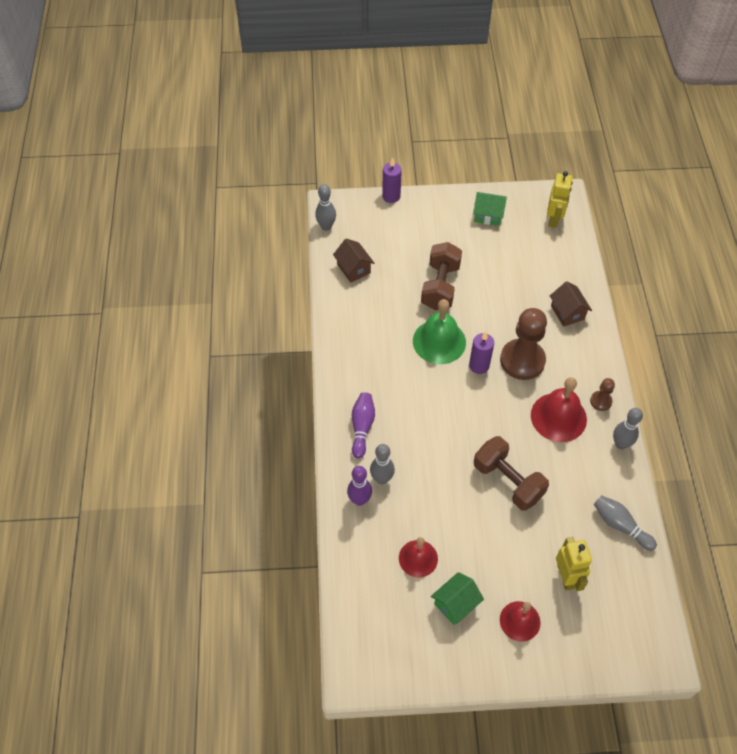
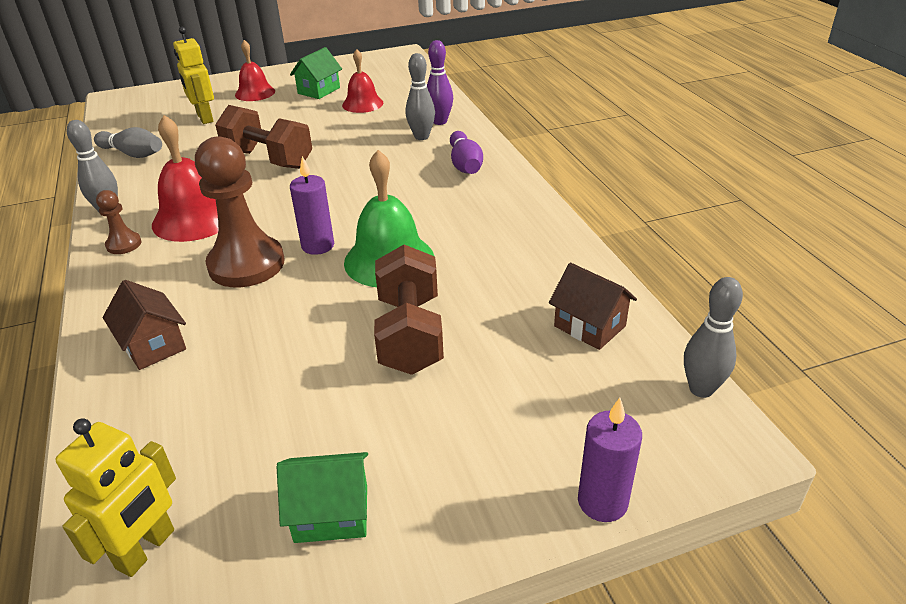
camera: 165 degrees right, 20 degrees down
(554, 219) = (146, 549): yellow robot -> yellow robot turned 150 degrees counterclockwise

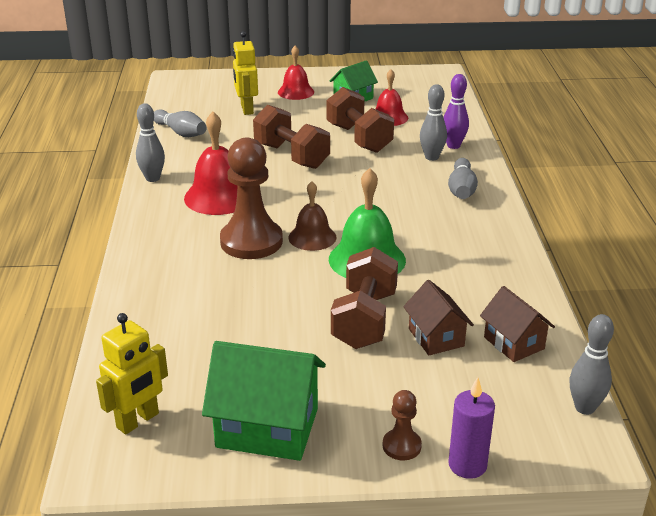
camera: 15 degrees right, 5 degrees down
(124, 244) = (160, 208): brown pawn -> brown pawn (401, 446)
(153, 345) = (168, 289): brown house -> brown house (436, 337)
(318, 246) = (312, 237): purple candle -> brown bell
(331, 513) = (267, 428): green house -> green house, size x1.67
(337, 129) = (359, 138): none -> brown dumbbell
(465, 164) = (461, 189): purple bowling pin -> grey bowling pin

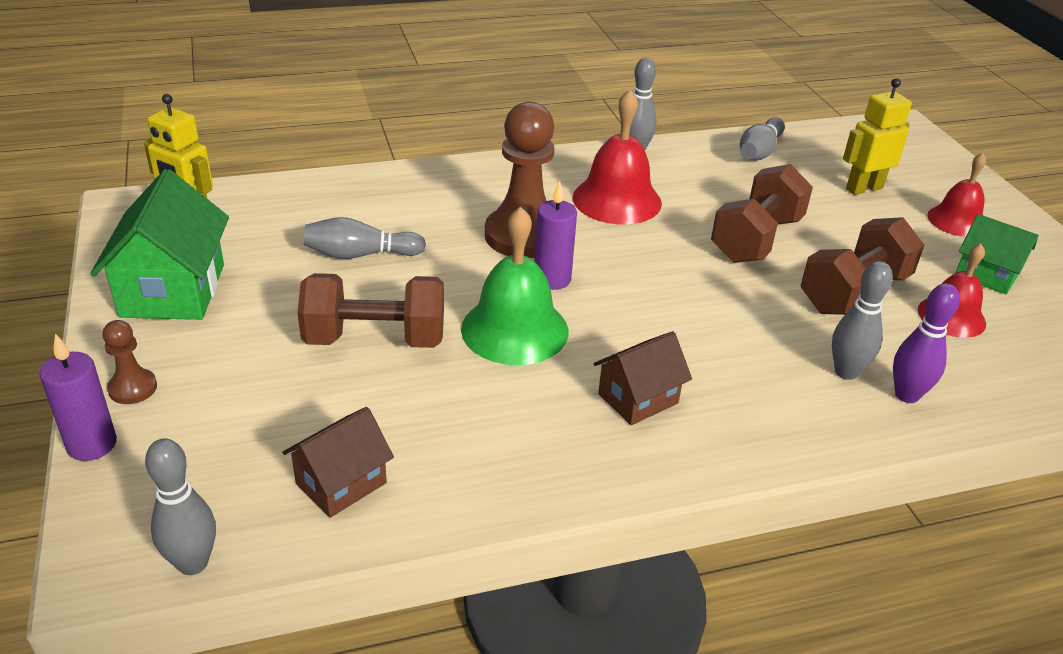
camera: 75 degrees right, 5 degrees up
(312, 237) = (552, 279): brown bell -> purple candle
(436, 337) = (345, 404): brown house -> brown house (638, 398)
(461, 189) = (758, 411): grey bowling pin -> grey bowling pin (360, 255)

